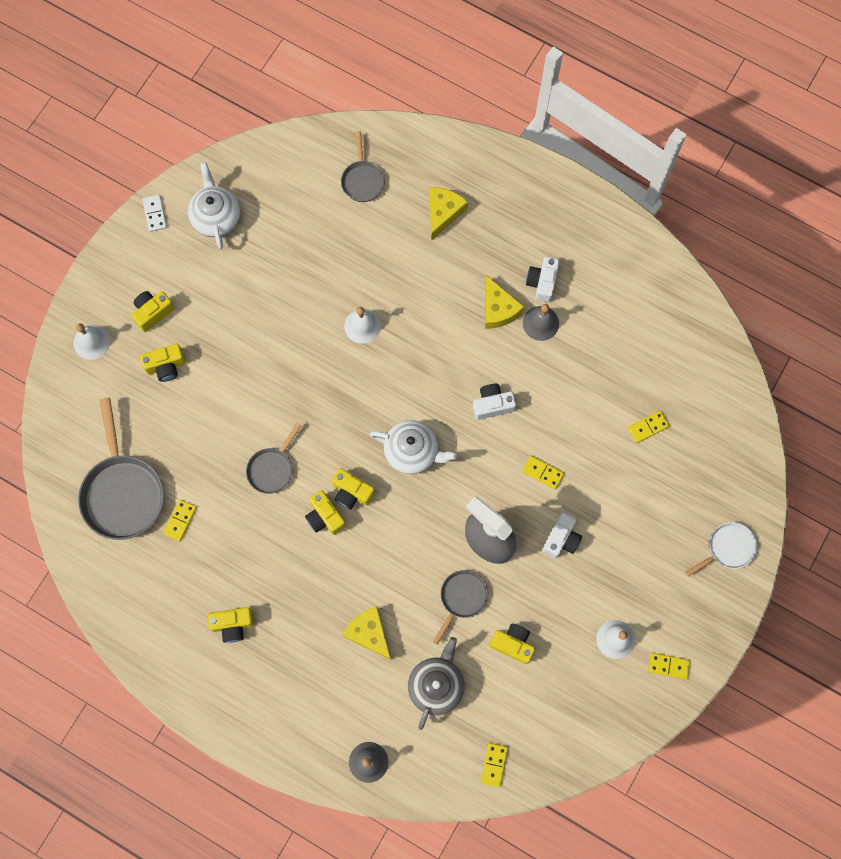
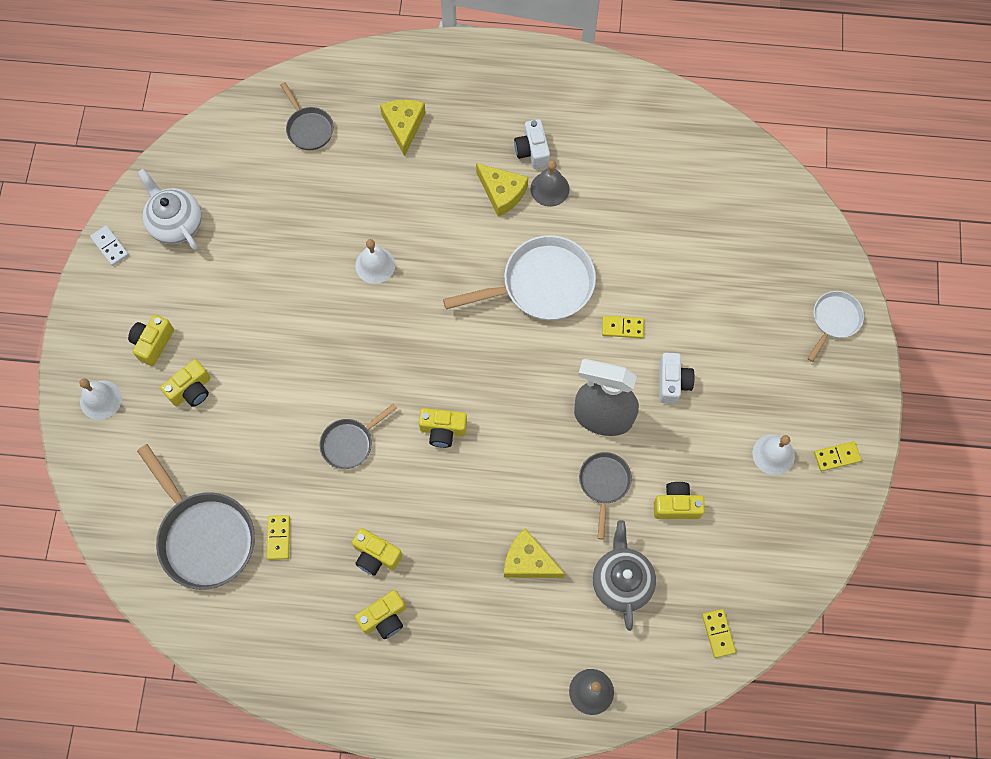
camera: 25 degrees left, 5 degrees down
(272, 468) = (350, 443): grey pan -> grey pan turned 45 degrees clockwise
(325, 517) = (427, 466): yellow camera -> yellow camera (376, 556)
(412, 452) = (484, 364): white teapot -> none
(492, 405) = (541, 285): white camera -> white pan
(648, 427) = (701, 241): yellow domino -> none

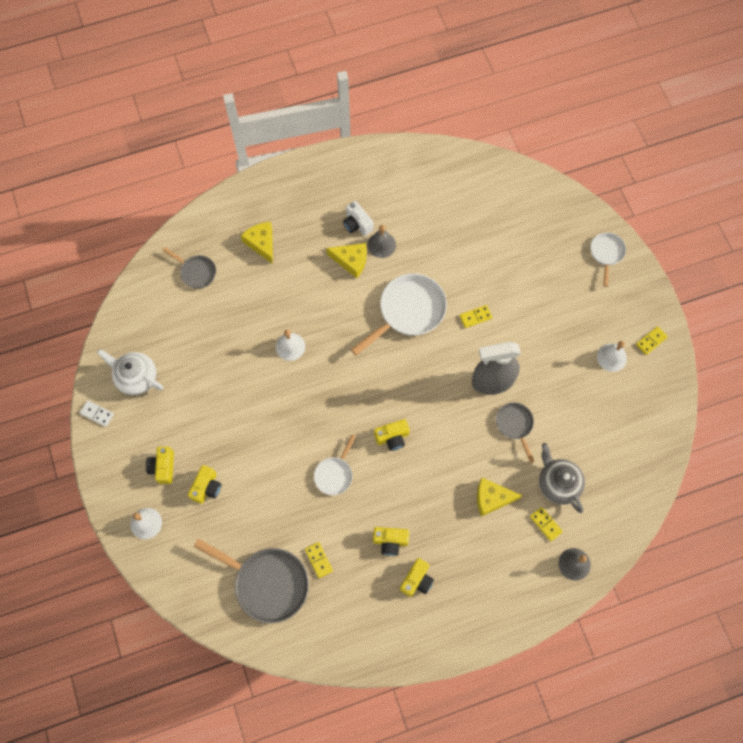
camera: 25 degrees left, 0 degrees up
(350, 443) = (335, 474): grey pan -> white pan
(672, 382) = (525, 339): white camera -> none
(676, 505) = (567, 418): yellow camera -> none
(718, 633) = (634, 488): yellow domino -> yellow domino (545, 524)

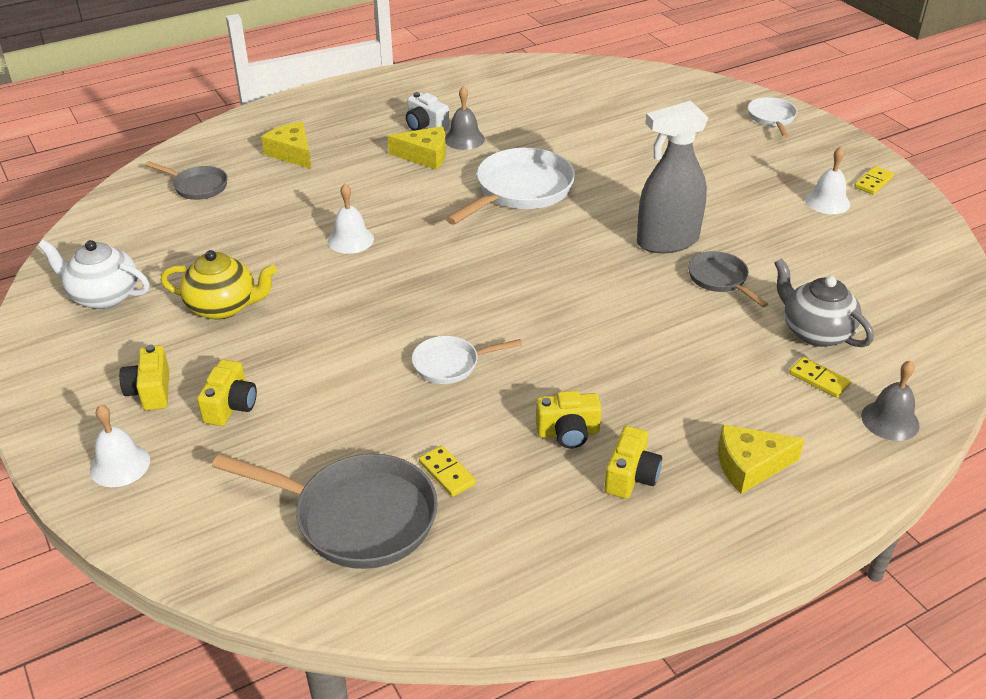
camera: 10 degrees left, 30 degrees down
(97, 414) = (34, 342): white domino -> none
(207, 400) = (223, 307): none -> yellow teapot
(335, 474) = (450, 364): white pan -> white pan turned 60 degrees clockwise
(392, 437) = (534, 313): yellow camera -> none
(475, 317) = (618, 186): yellow domino -> none
(492, 498) = (719, 361): yellow cheese -> yellow cheese (749, 466)

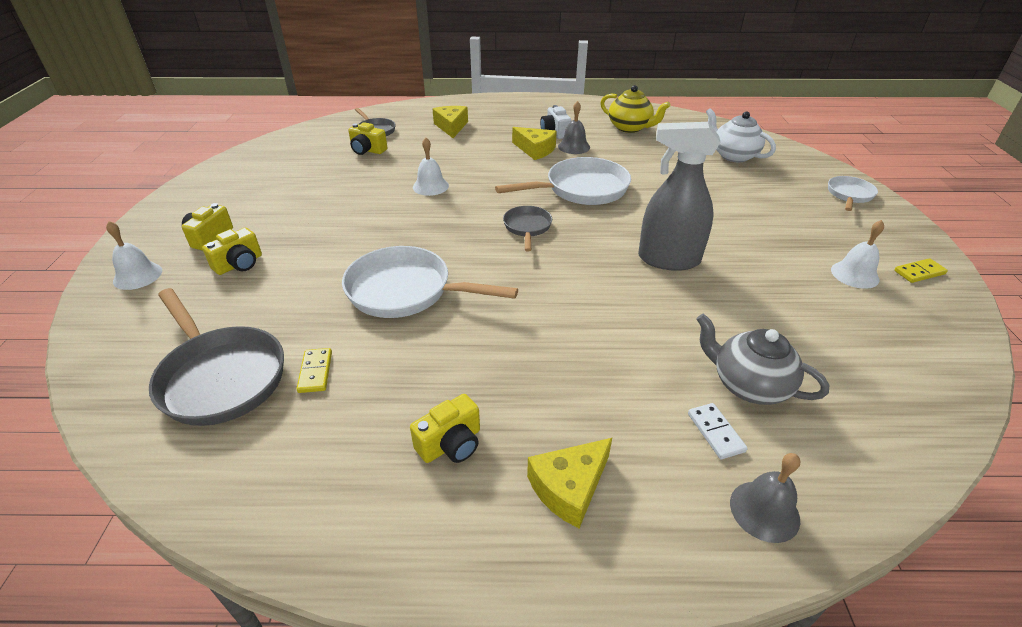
camera: 30 degrees right, 0 degrees up
(103, 296) = (253, 174): white teapot -> white teapot (733, 155)
(223, 307) = (308, 202): yellow teapot -> yellow teapot (630, 128)
(450, 364) = (406, 291): white pan -> white pan, size x1.83
(568, 433) = (437, 381): yellow camera -> yellow camera (367, 150)
(720, 279) = (690, 305): grey pan -> grey pan (527, 228)
(749, 466) = (569, 487): yellow cheese -> yellow cheese turned 60 degrees counterclockwise
(815, 332) = (748, 385): grey teapot -> grey teapot turned 45 degrees counterclockwise
(819, 379) = (715, 432): yellow domino -> white domino

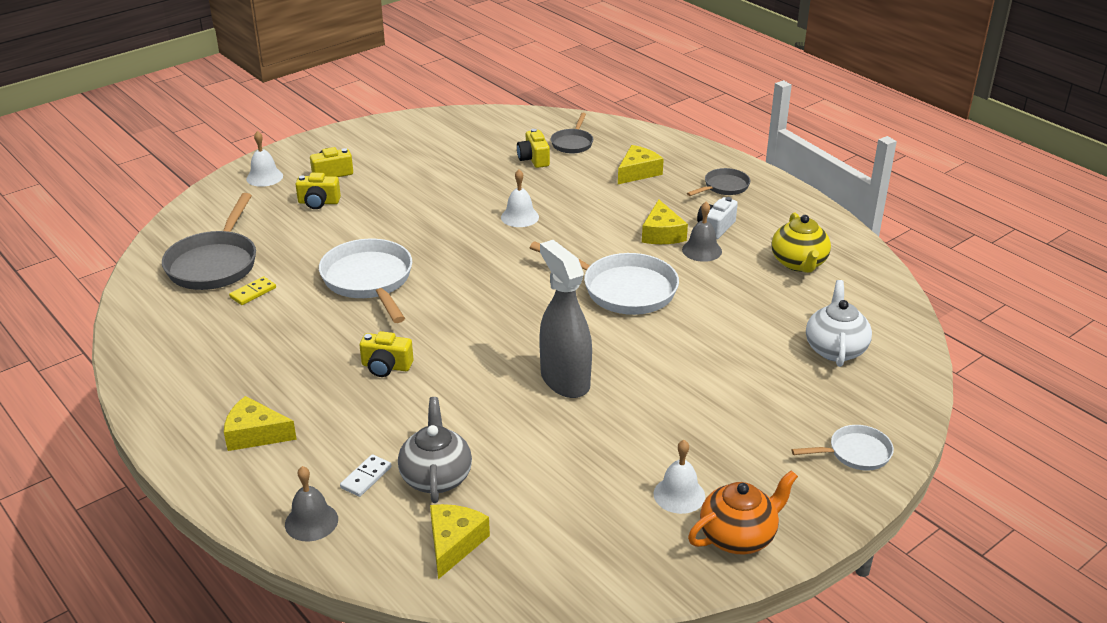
camera: 50 degrees right, 5 degrees down
(451, 444) = (246, 374): yellow camera -> yellow camera (386, 367)
(527, 228) = (520, 291): grey pan -> grey pan (724, 187)
(858, 419) = (454, 543): none -> yellow cheese
(919, 272) = (738, 536): yellow domino -> orange teapot

